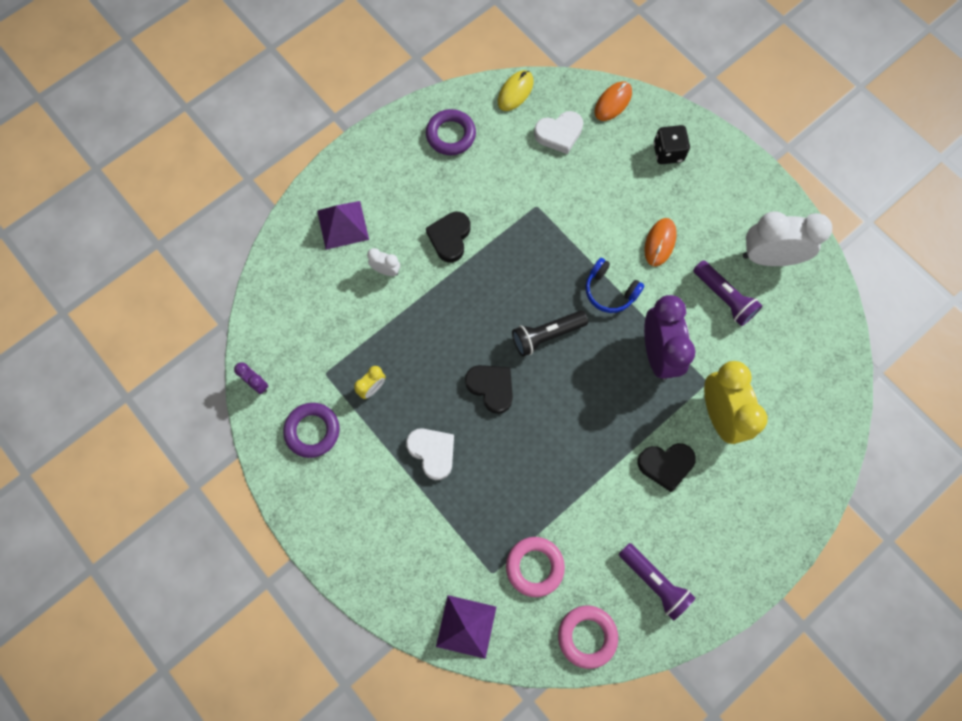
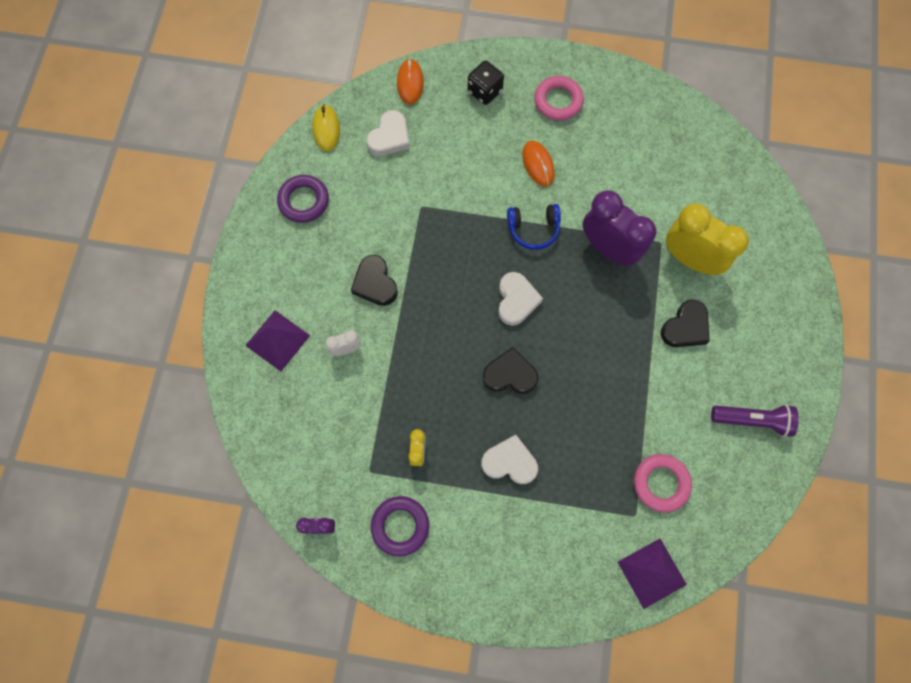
camera: 40 degrees left, 0 degrees up
(547, 335) = (516, 300): black flashlight -> white heart
(587, 636) = (742, 501): pink ring -> pink ring (558, 101)
(724, 297) = (618, 170): purple flashlight -> none
(769, 257) = (624, 116): white clock -> none

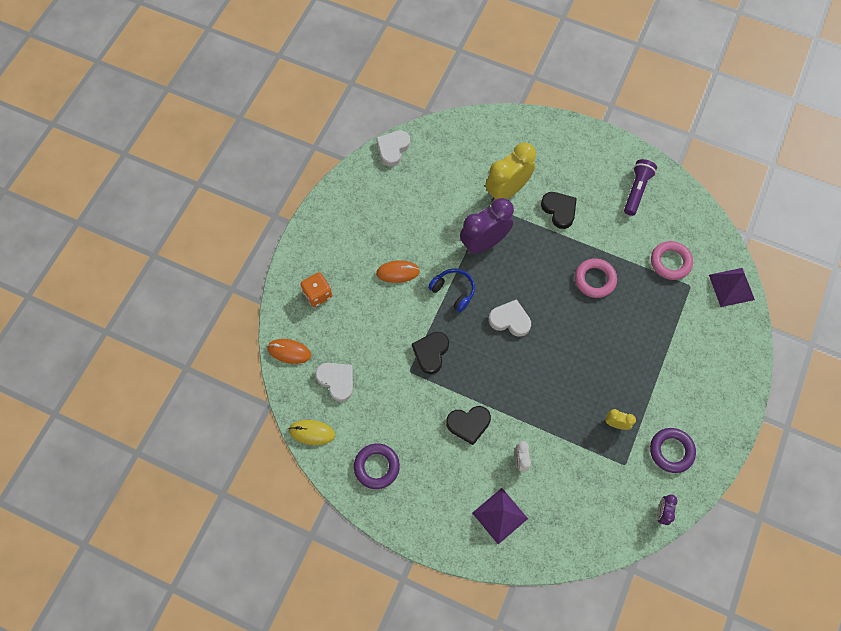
camera: 75 degrees left, 5 degrees down
(485, 91) = (317, 294): black dice -> orange dice
(509, 462) = (636, 359): white heart -> white heart (393, 149)
(510, 374) = (569, 341): black heart -> black heart (431, 353)
(533, 229) = (453, 291): blue headphones -> blue headphones turned 60 degrees counterclockwise
(558, 101) = (345, 242): pink ring -> pink ring (595, 280)

